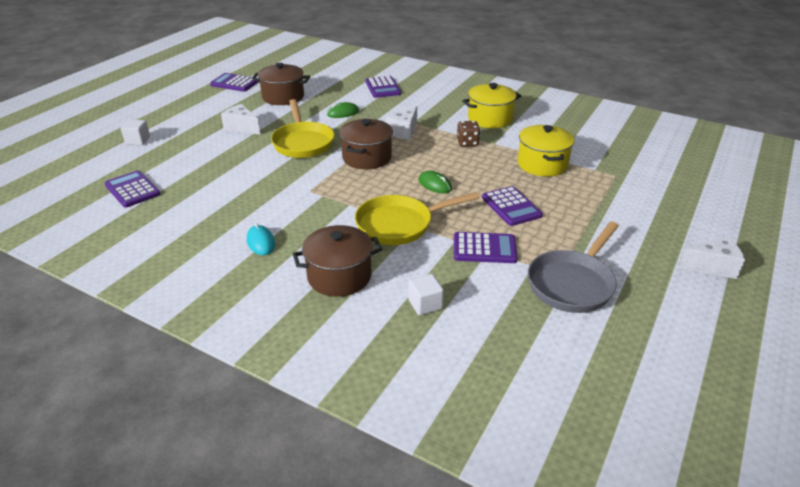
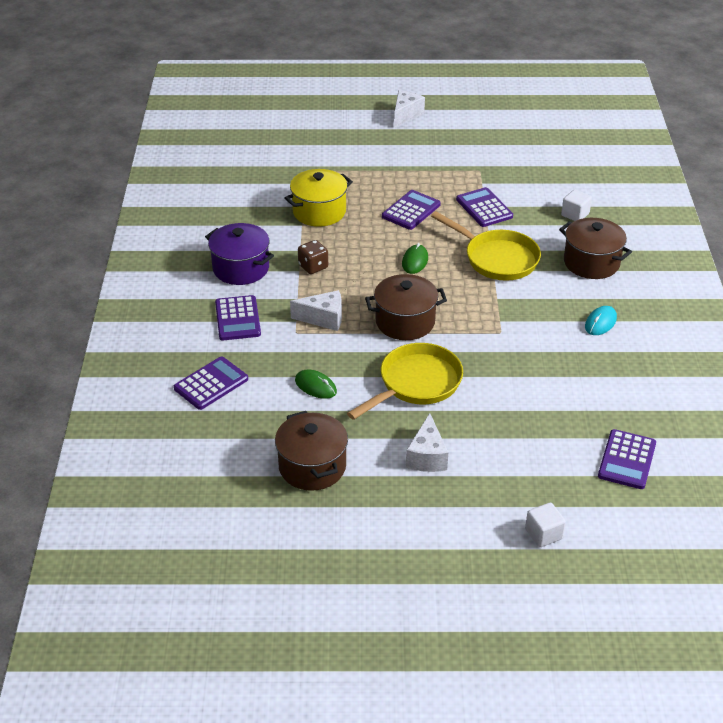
camera: 120 degrees left, 5 degrees up
(234, 83) = (306, 550): purple calculator -> purple calculator (237, 319)
(490, 119) = (241, 268): yellow pot -> purple pot
(572, 283) = (485, 163): grey pan -> none
(712, 267) = (406, 115): white cheese -> white cheese turned 60 degrees clockwise

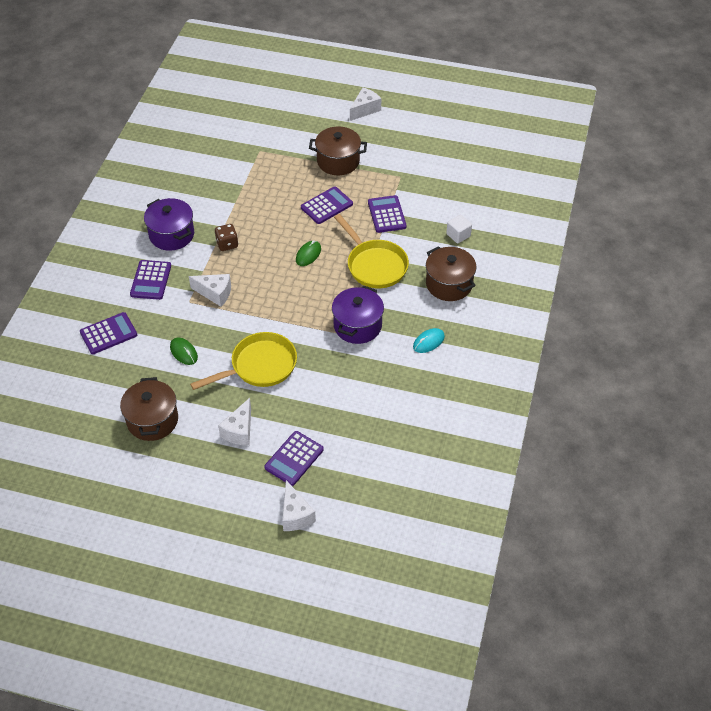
camera: 15 degrees right, 10 degrees up
(319, 212) = (254, 193): yellow pot -> none
(405, 322) = (275, 309): brown pot -> brown pot (338, 161)
(510, 321) = (357, 326): none -> purple pot
(543, 534) = (295, 515): white cube -> white cheese
(627, 460) = (388, 468): purple calculator -> purple calculator (294, 458)

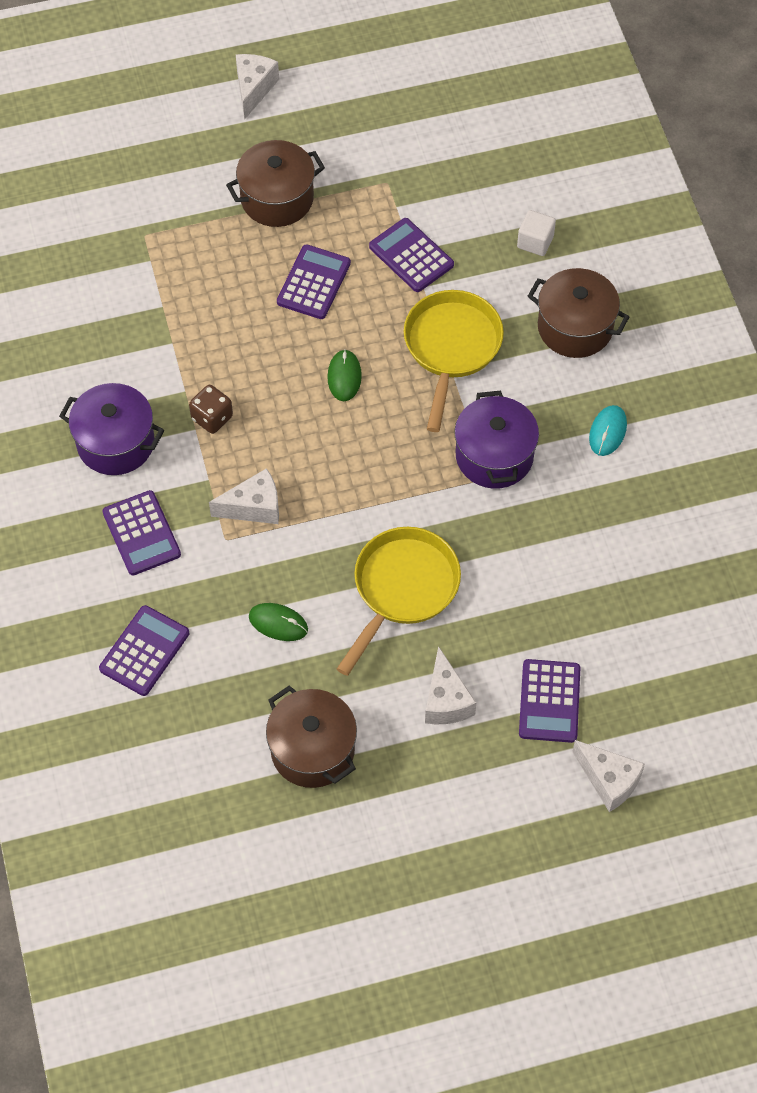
camera: 30 degrees left, 10 degrees up
(374, 265) = (451, 348): yellow pan -> yellow pan turned 105 degrees counterclockwise

